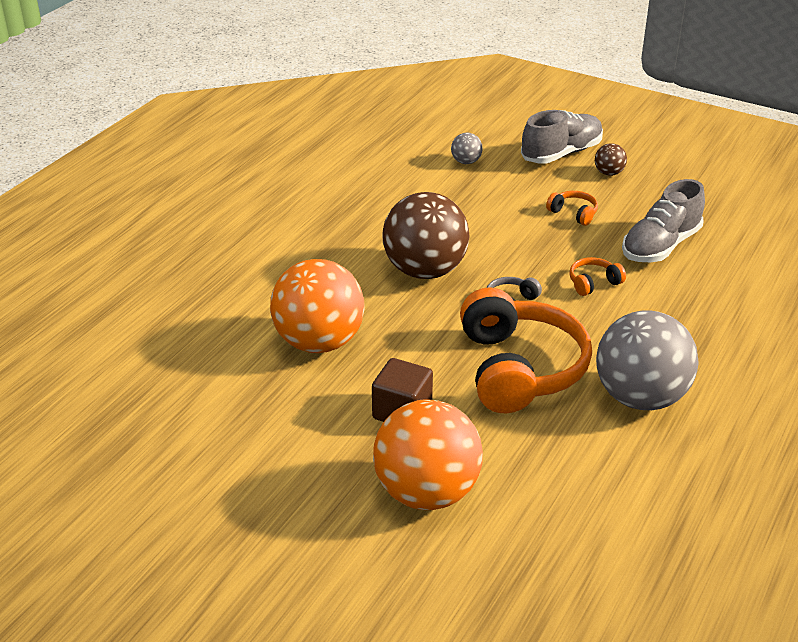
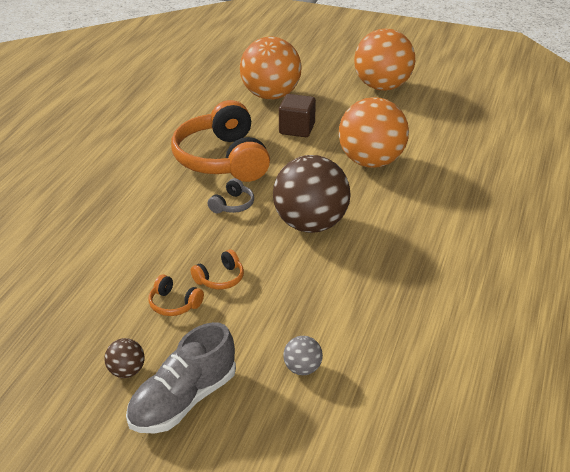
camera: 170 degrees right, 0 degrees up
(225, 490) = (382, 87): none -> orange ball
(593, 283) = (161, 229): orange headphones -> orange headphones (220, 278)
(640, 397) = (138, 151): grey ball -> none
(660, 246) = (91, 274): grey shoe -> none

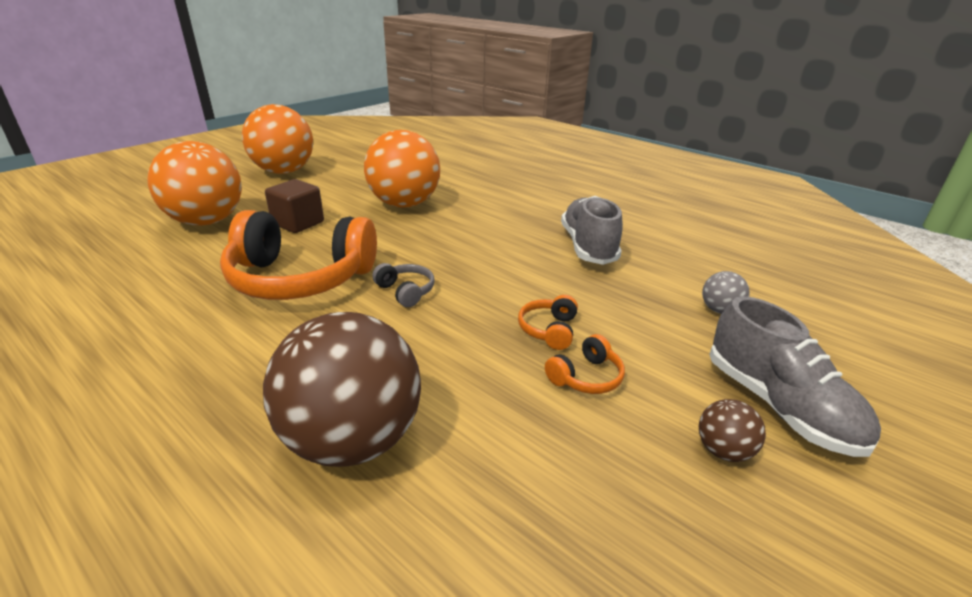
camera: 70 degrees left, 5 degrees down
(220, 278) = (549, 330): orange headphones -> orange headphones turned 150 degrees counterclockwise
(310, 224) = (483, 254): brown ball -> brown ball (353, 440)
(369, 278) = (588, 247): none -> grey shoe

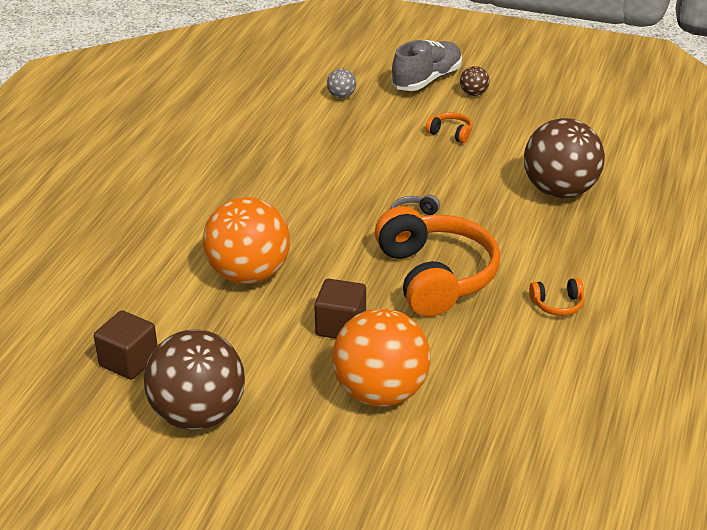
camera: 110 degrees left, 5 degrees up
(284, 171) = (198, 415): orange ball -> brown ball
(358, 163) = (129, 361): none -> brown cube
(549, 330) = (414, 152): orange headphones -> orange headphones (557, 304)
(588, 247) = (278, 153): grey shoe -> none

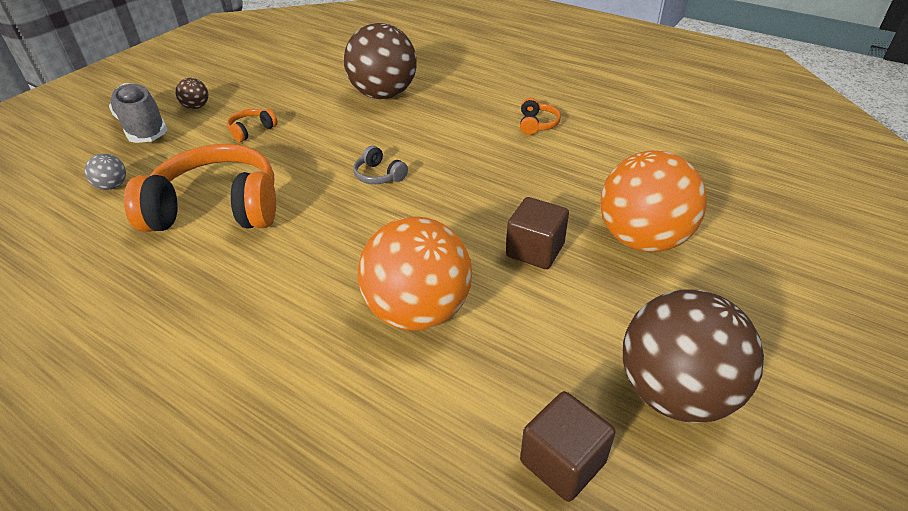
camera: 75 degrees left, 5 degrees up
(436, 276) = (475, 177): orange headphones -> orange headphones (217, 208)

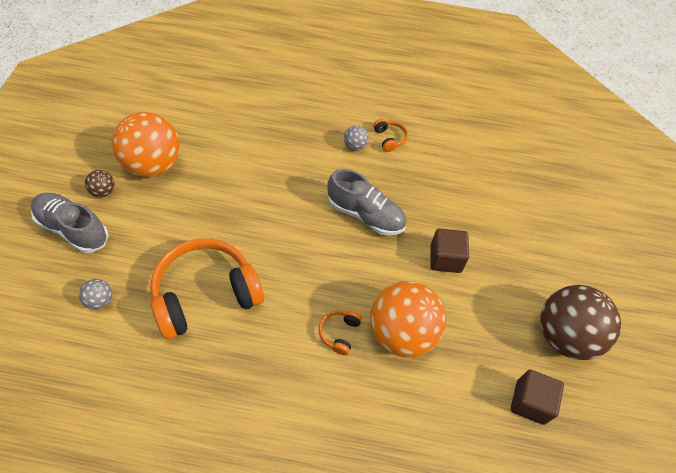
camera: 30 degrees left, 15 degrees up
(251, 130) = (174, 205): orange headphones -> orange headphones (339, 333)
(379, 175) = (306, 223): grey headphones -> none
(383, 94) = (257, 135): brown ball -> none
(457, 183) = (365, 215): none -> grey shoe
(489, 123) = (355, 146): none -> grey ball
(642, 239) = (503, 228): orange ball -> orange ball (153, 165)

